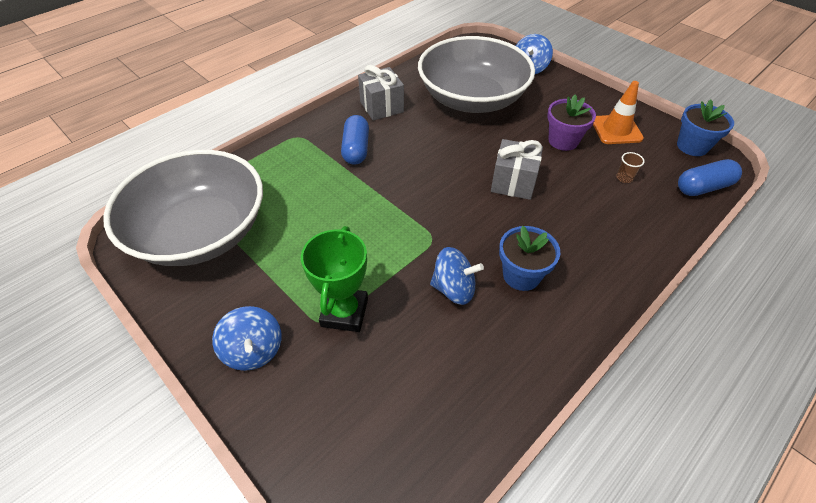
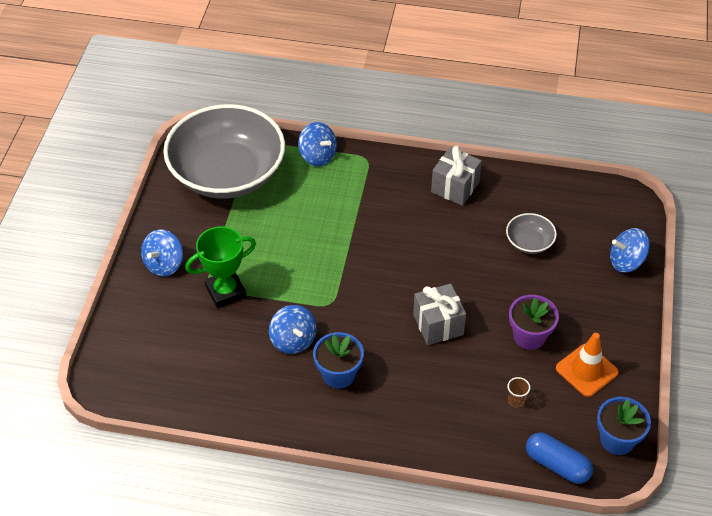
camera: 55 degrees right, 0 degrees up
(259, 162) = (318, 156): none -> blue spinning top
(356, 149) = (385, 203): blue capsule -> none
(472, 99) = (529, 242): grey bowl -> grey bowl, size x0.40

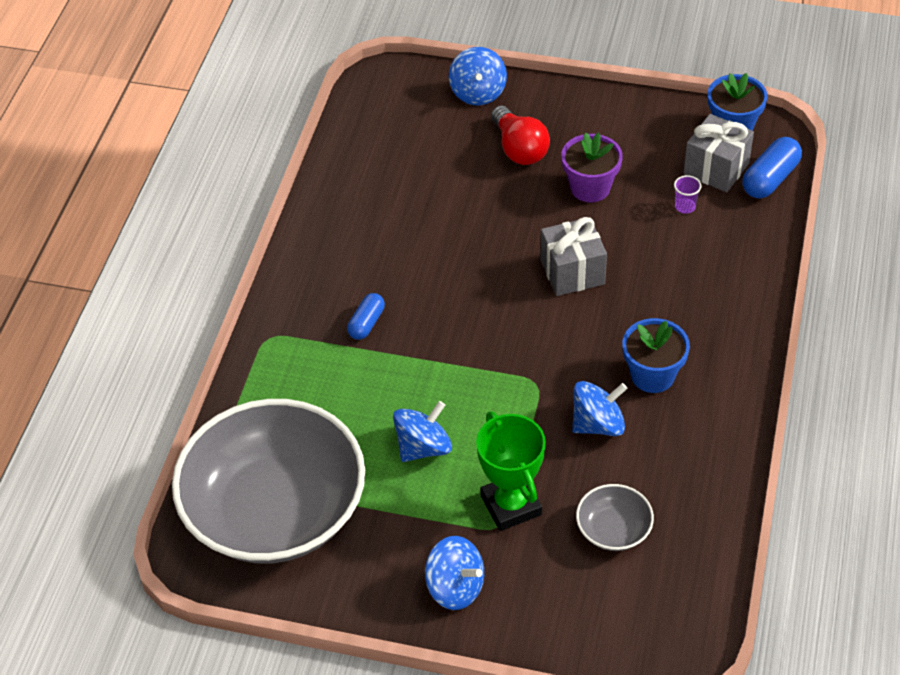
camera: 85 degrees left, 0 degrees up
(318, 156) = (254, 395): blue spinning top -> blue spinning top (423, 447)
(381, 208) = (366, 323): none -> blue capsule
(455, 187) = (337, 243): grey gift -> grey gift (716, 169)
(516, 401) = (685, 207): brown cup -> purple cup
(529, 242) = (441, 176): grey bowl -> grey bowl (613, 529)
(566, 290) = (519, 149): none -> red light bulb
(586, 370) = (639, 142): orange traffic cone -> none

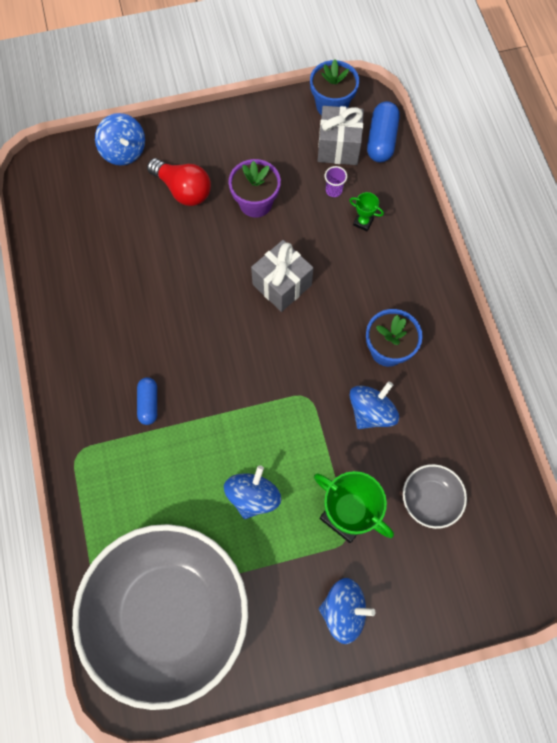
camera: 30 degrees left, 20 degrees up
(699, 248) = (363, 222): none -> green trophy

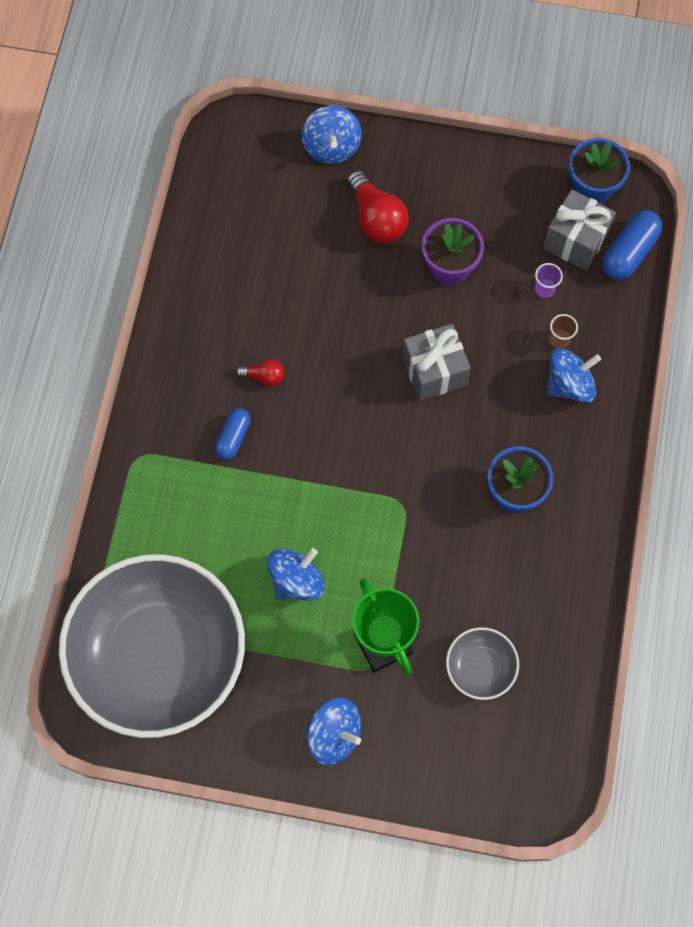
camera: 25 degrees right, 0 degrees up
(151, 345) = (264, 376): none -> red light bulb
(363, 222) = (559, 339): green trophy -> brown cup
(371, 411) = (463, 550): blue spinning top -> blue spinning top (569, 384)

